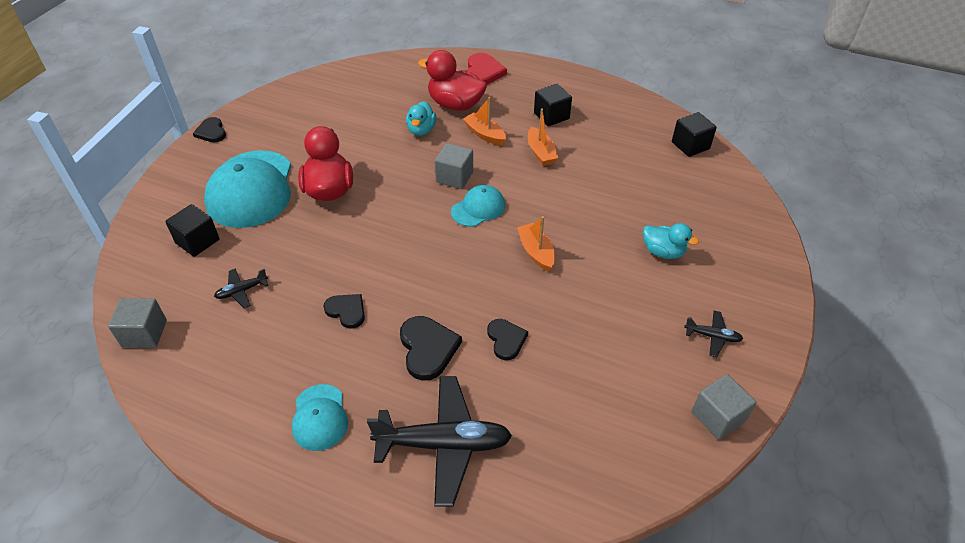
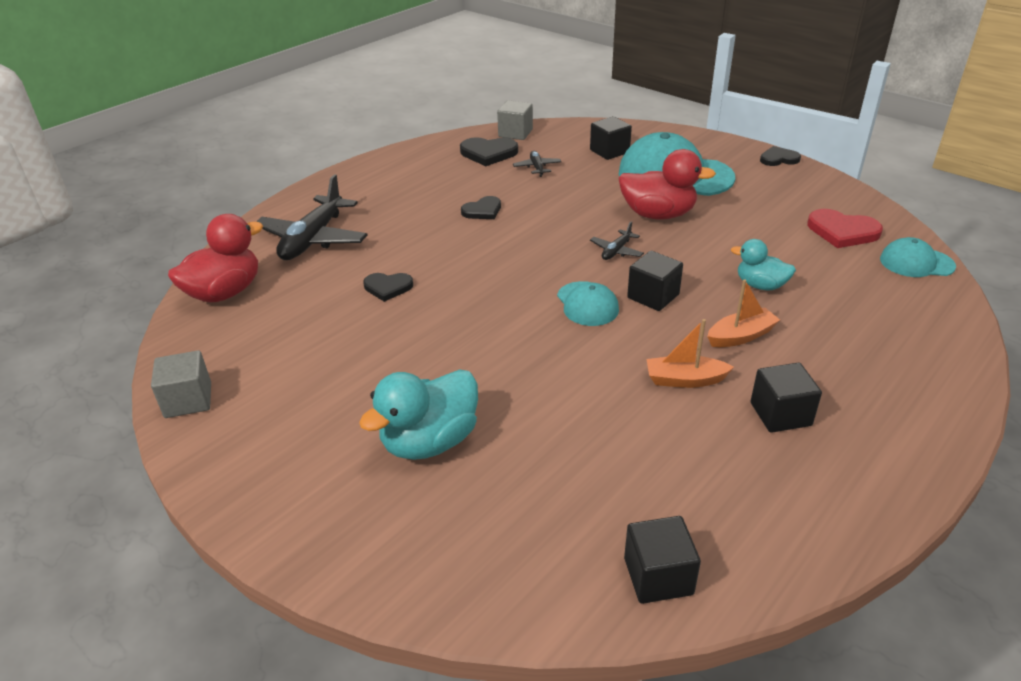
camera: 110 degrees right, 10 degrees down
(320, 417) = (384, 192): turquoise cap -> turquoise cap (916, 263)
(428, 348) = (411, 244): black heart -> black heart (488, 153)
(454, 177) = (653, 296): grey cube -> black cube
(455, 104) = (821, 322): red duck -> red duck (225, 292)
(483, 72) = (918, 365): red heart -> red heart (842, 231)
(536, 252) = (492, 332): orange boat -> none
(663, 252) = (430, 441): turquoise duck -> turquoise duck, size x1.63
(712, 336) = (276, 436): black plane -> black plane (616, 251)

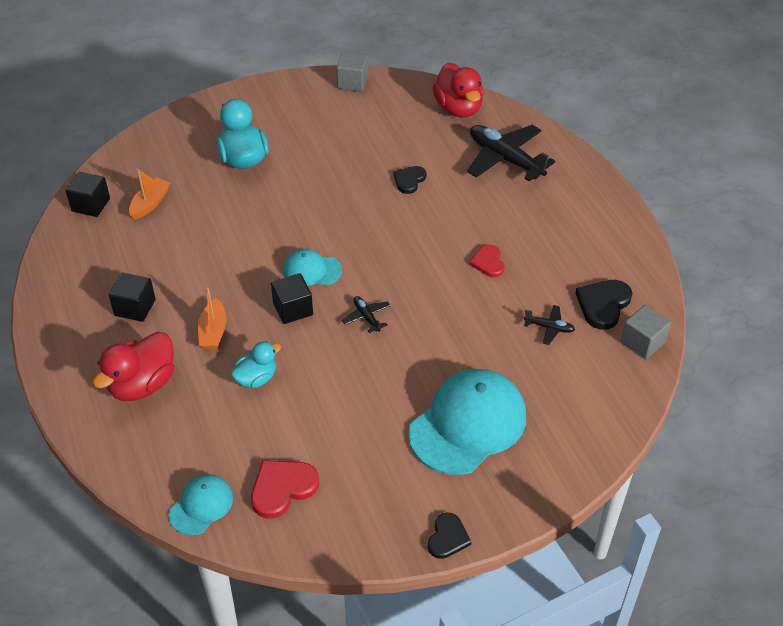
camera: 115 degrees right, 10 degrees up
(482, 210) = (488, 262): black heart -> red heart
(609, 151) = (553, 399): black cube -> none
(658, 214) = (403, 372): red duck -> red duck (142, 384)
(685, 380) = (199, 281): orange boat -> orange boat (150, 204)

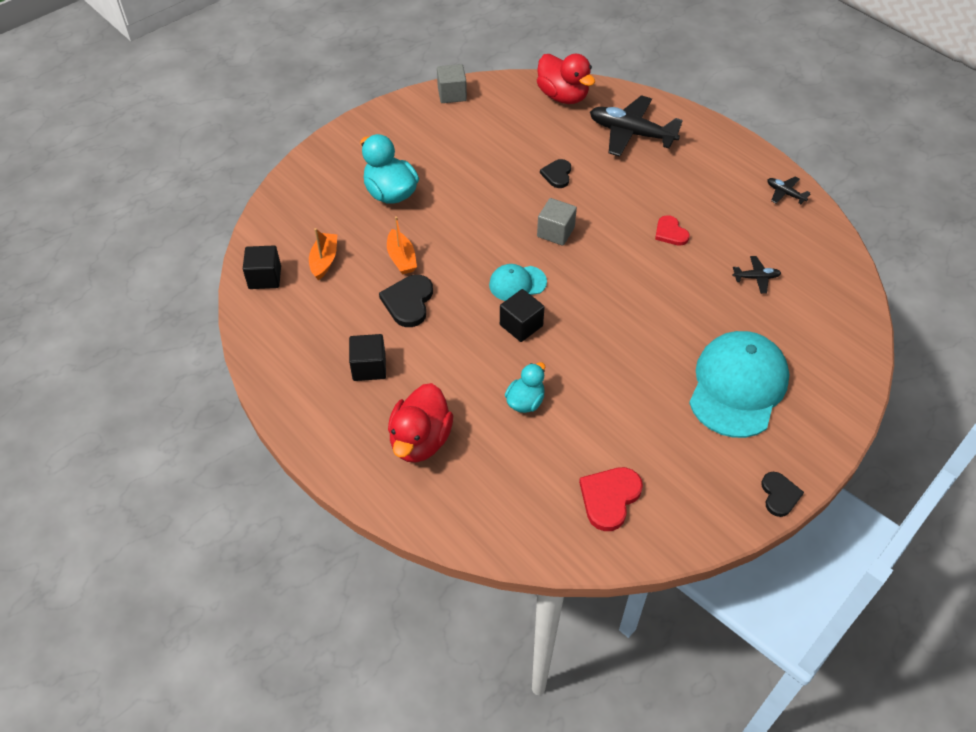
camera: 20 degrees left, 5 degrees up
(201, 506) = (544, 539): turquoise cap -> none
(213, 331) = (459, 368): orange boat -> orange boat (401, 258)
(366, 317) = (592, 313): black plane -> black plane (785, 193)
(603, 305) = (789, 244): black heart -> black heart (408, 302)
(642, 342) = (839, 268): grey cube -> grey cube (555, 232)

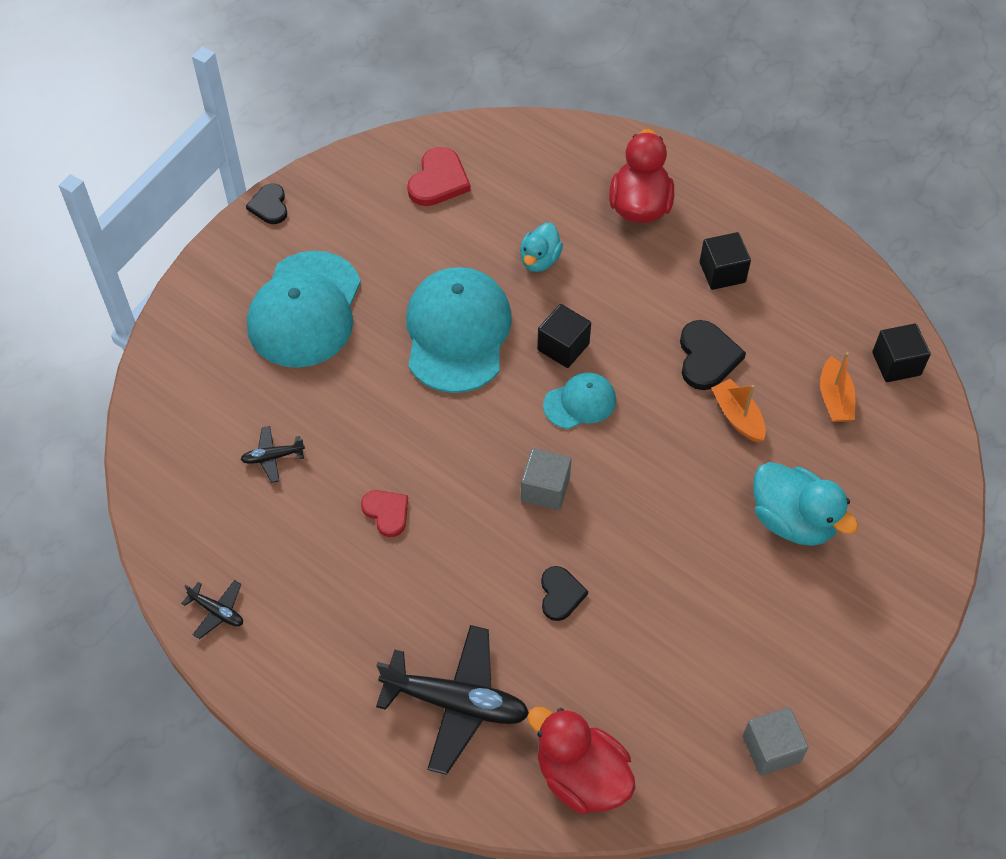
camera: 170 degrees right, 5 degrees up
(606, 349) = (457, 332): none -> turquoise cap

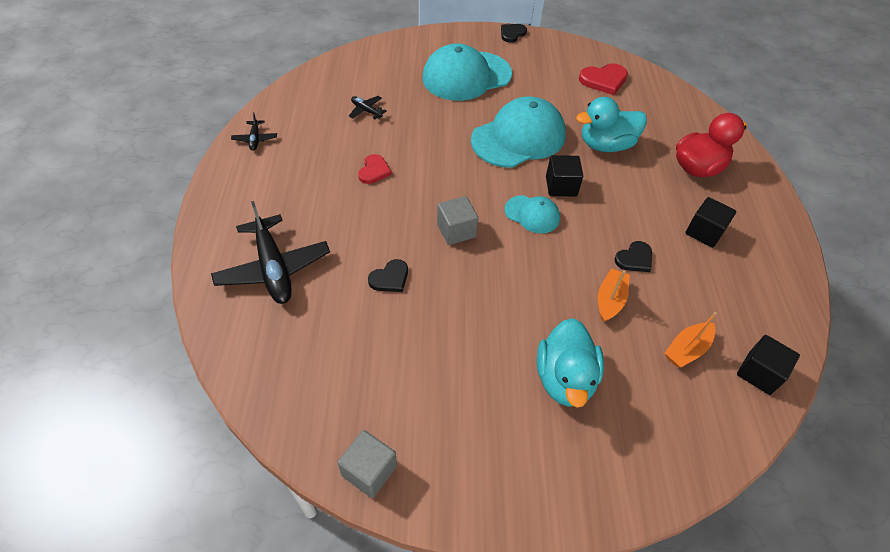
camera: 50 degrees right, 5 degrees down
(539, 260) = (606, 145): turquoise duck -> turquoise duck, size x1.63
(581, 776) = (266, 362): red duck -> none
(707, 357) = (634, 259): black heart -> black heart, size x0.66

